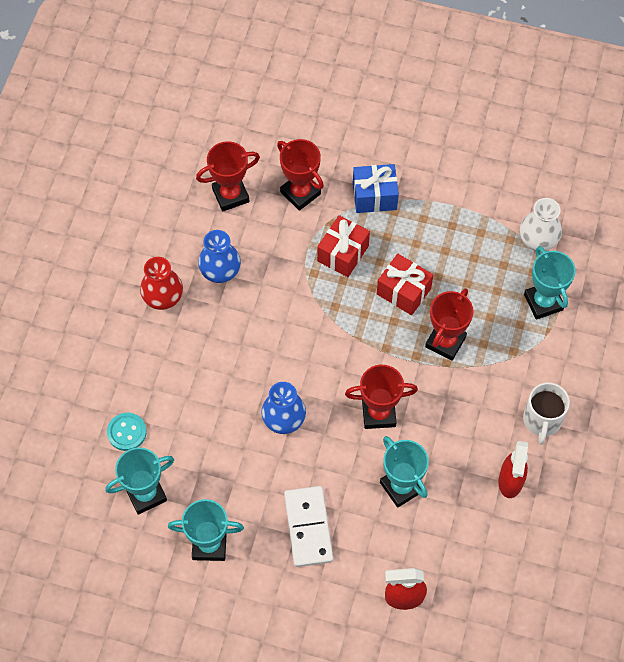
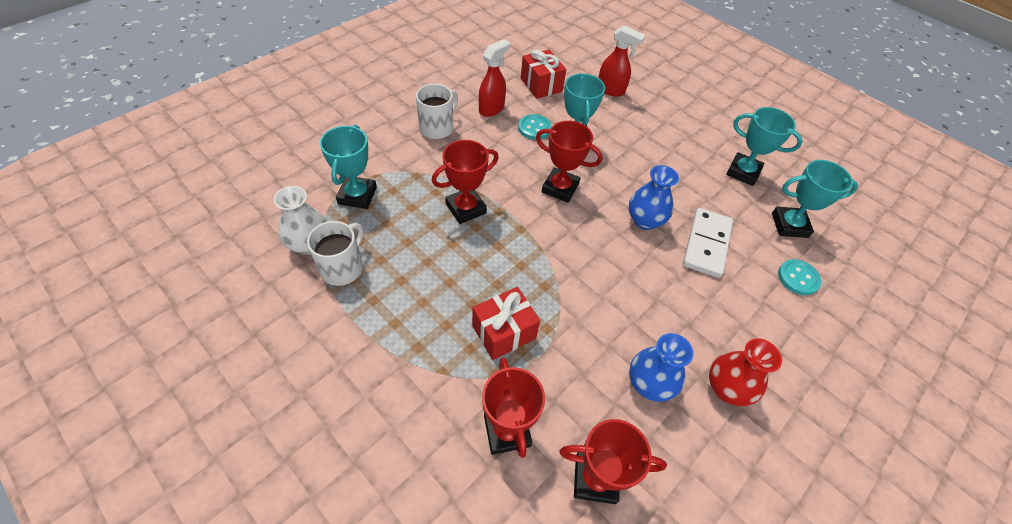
camera: 155 degrees left, 10 degrees down
(308, 527) = (659, 149): white domino -> white domino (706, 244)
(374, 196) = (425, 377): blue gift -> none
(403, 291) = (470, 265): red gift -> red gift (541, 85)
(449, 479) = (534, 128): none -> turquoise button
(495, 236) = (342, 268): none -> white mug

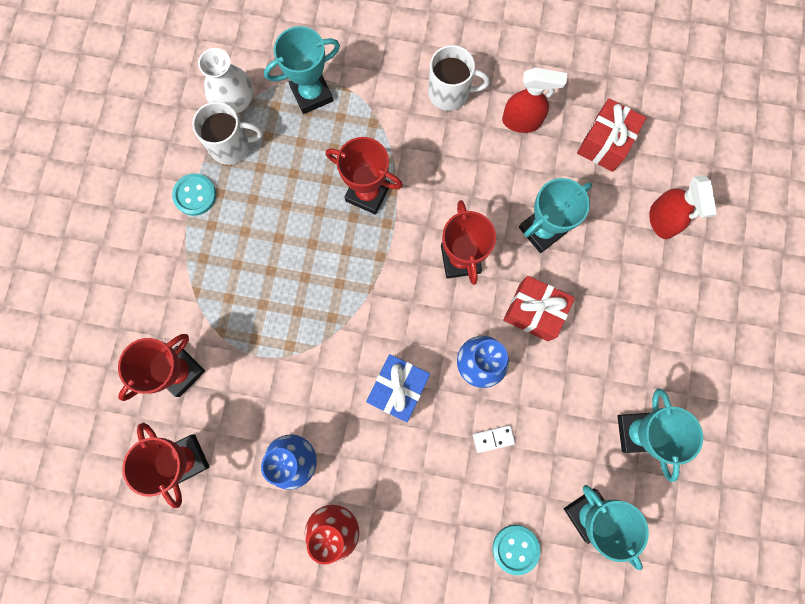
camera: 60 degrees right, 25 degrees up
(504, 332) = (262, 314): red gift -> red gift (534, 312)
(534, 128) = (527, 181): turquoise button -> turquoise button (195, 195)
(633, 277) = (398, 389): none -> blue gift
(706, 244) = (493, 438): white domino -> white domino, size x0.44

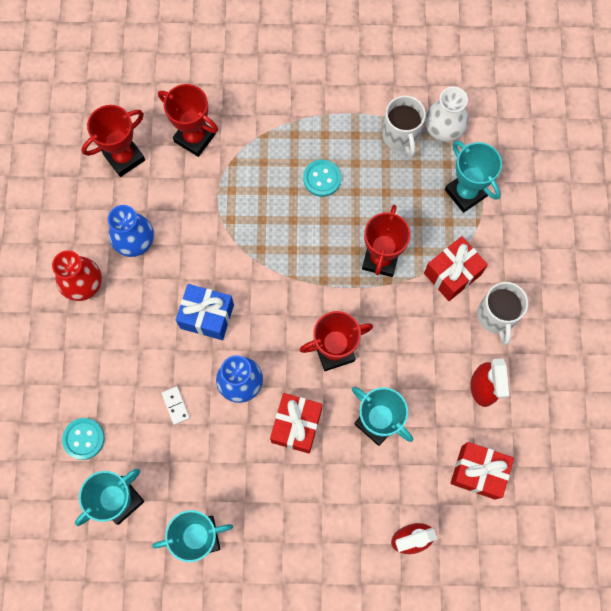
camera: 80 degrees right, 5 degrees down
(195, 195) = (349, 116): turquoise button -> turquoise button (322, 179)
(397, 125) = (452, 274): none -> red gift

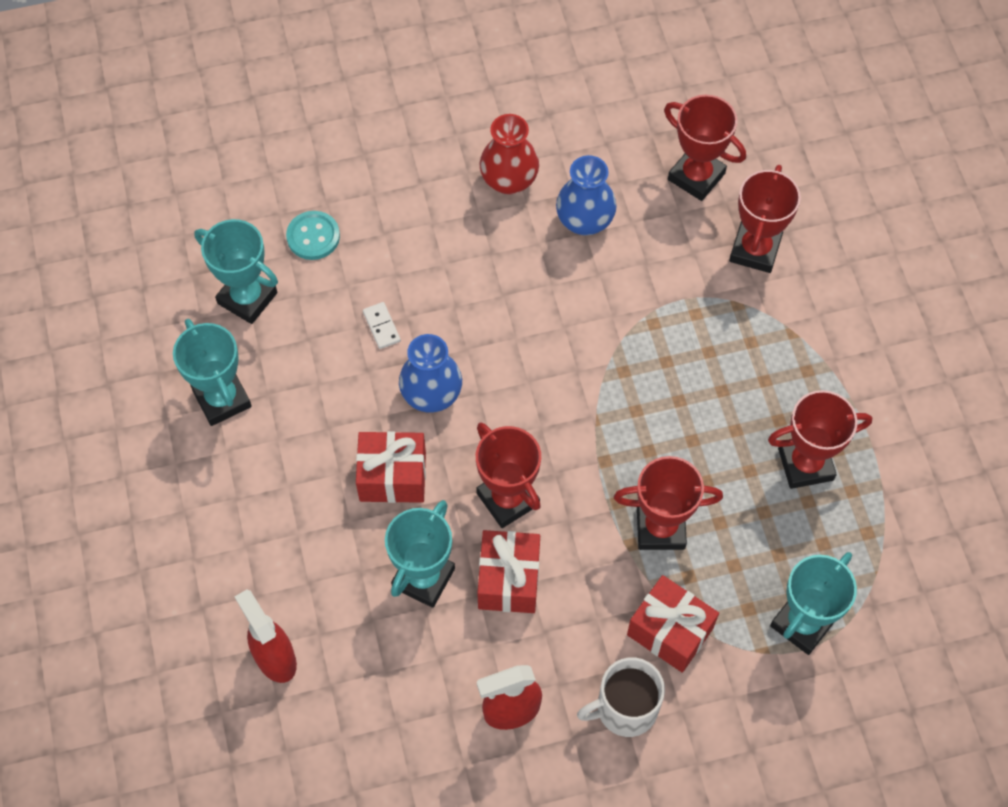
camera: 75 degrees right, 10 degrees down
(176, 405) = (381, 326): white domino -> white domino turned 75 degrees counterclockwise
(207, 316) = (510, 331): blue gift -> none
(322, 179) = (753, 422): turquoise button -> none
(360, 156) = (805, 464): none -> red trophy
(401, 136) = (859, 512): white mug -> none
(443, 130) = (892, 569): white vase -> none
(478, 472) = (388, 730): red gift -> red gift (509, 580)

